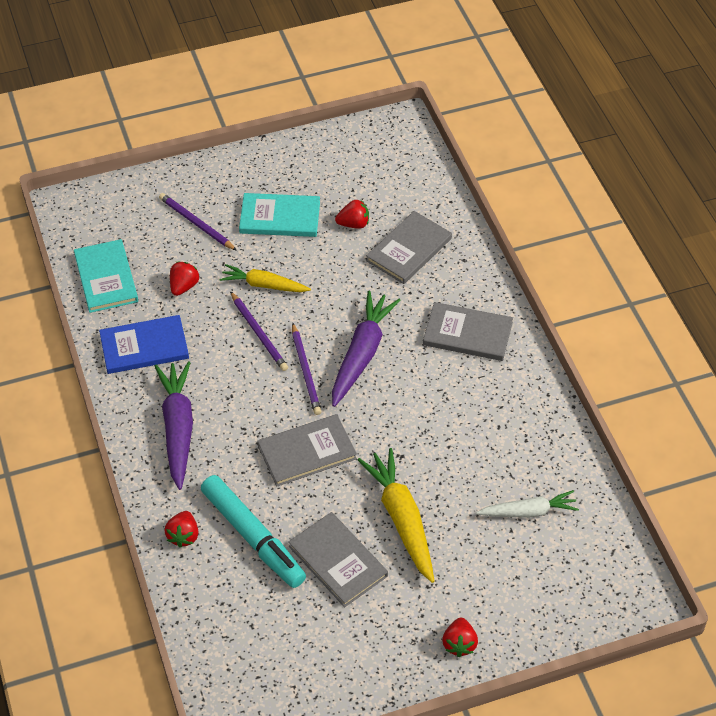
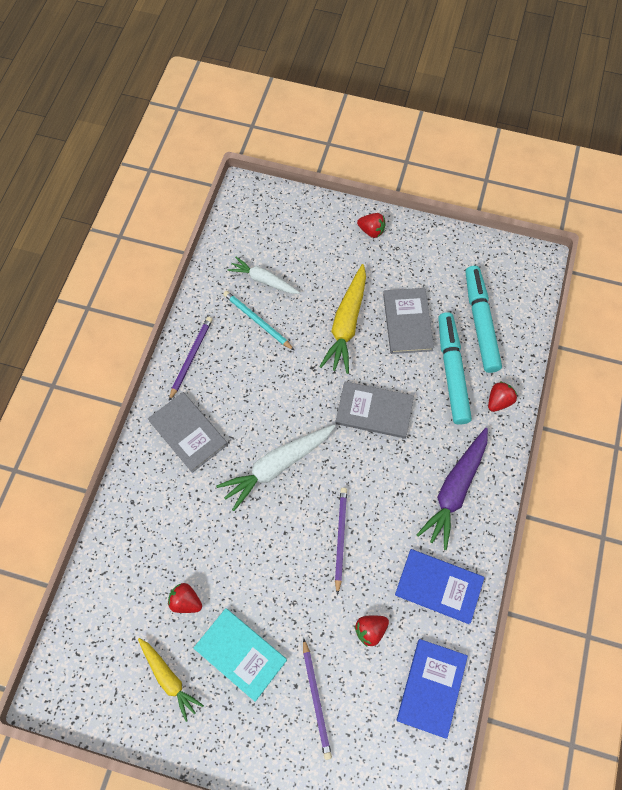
camera: 145 degrees left, 15 degrees up
(106, 278) = (431, 688): turquoise book -> blue book
(256, 609) = (480, 323): none -> turquoise marker
(264, 285) = (304, 585): yellow carrot -> yellow carrot (169, 678)
(306, 371) = (328, 479): purple pencil -> purple pencil (191, 358)
(362, 354) = (277, 466): purple carrot -> white carrot
(409, 250) = (164, 541): grey book -> none
(459, 644) = (371, 231): red strawberry -> red strawberry turned 75 degrees clockwise
(496, 466) = (257, 321): none -> turquoise pencil

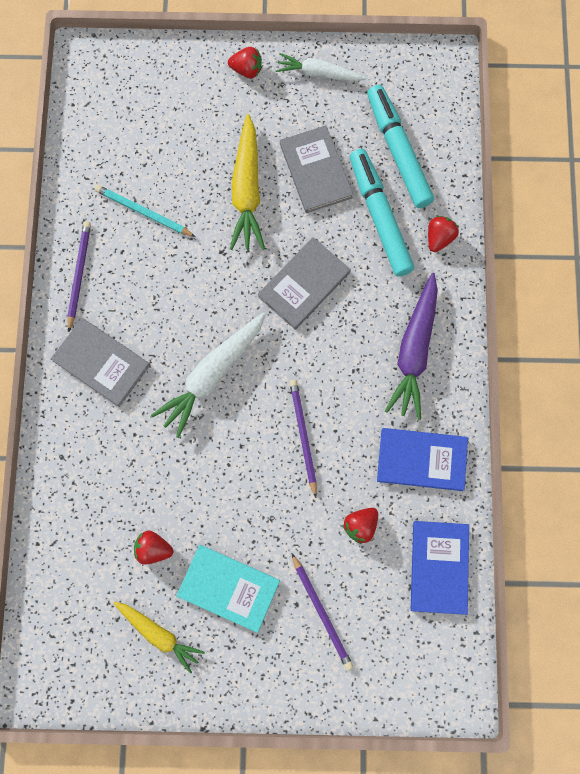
camera: 15 degrees left, 10 degrees up
(263, 280) = (137, 161): white carrot -> white carrot (318, 74)
(374, 411) = (304, 284): grey book -> grey book turned 45 degrees counterclockwise

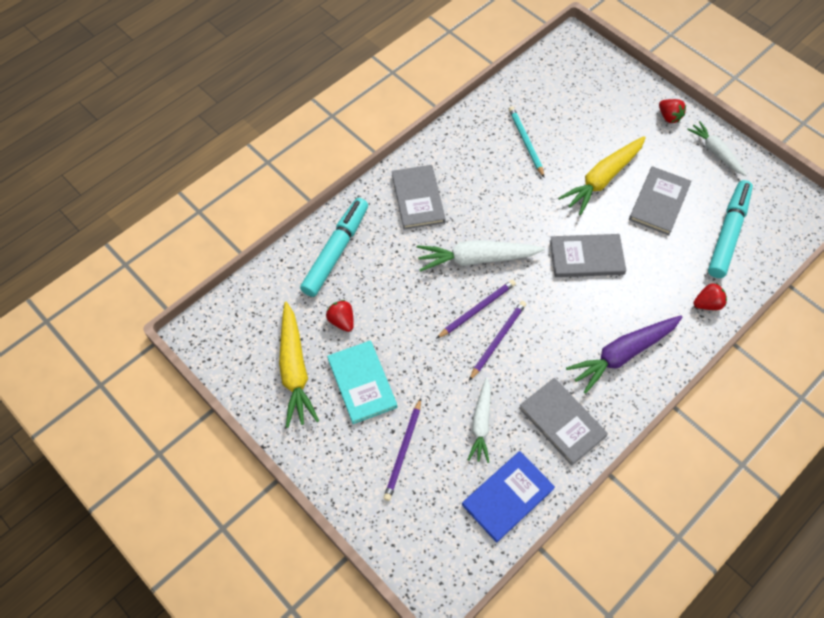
camera: 45 degrees right, 15 degrees down
(79, 275) = (453, 144): purple pencil -> purple pencil (477, 309)
(159, 634) = (295, 370): yellow carrot -> yellow carrot, size x1.56
(360, 525) = (481, 423): red strawberry -> white carrot
(379, 217) = (677, 259): turquoise marker -> turquoise marker (336, 251)
(421, 459) = (562, 422): blue book -> grey book

